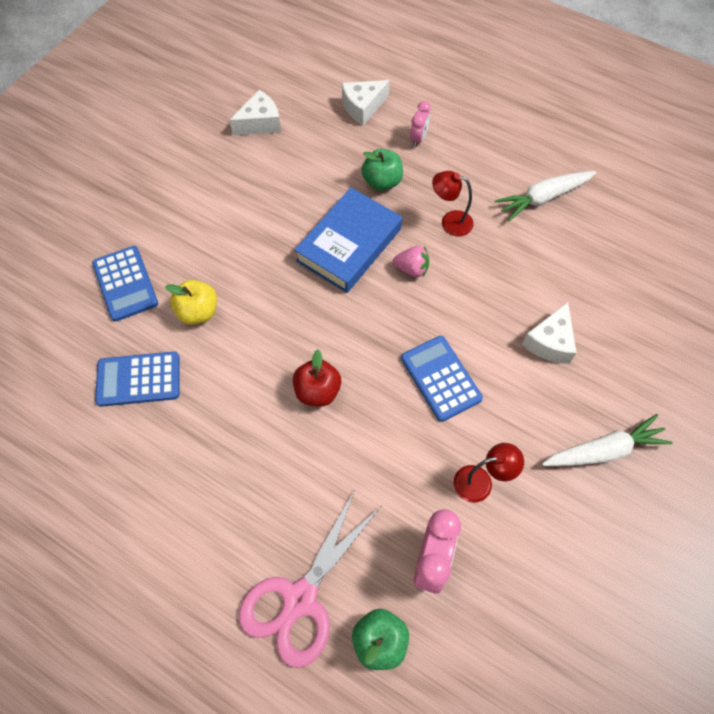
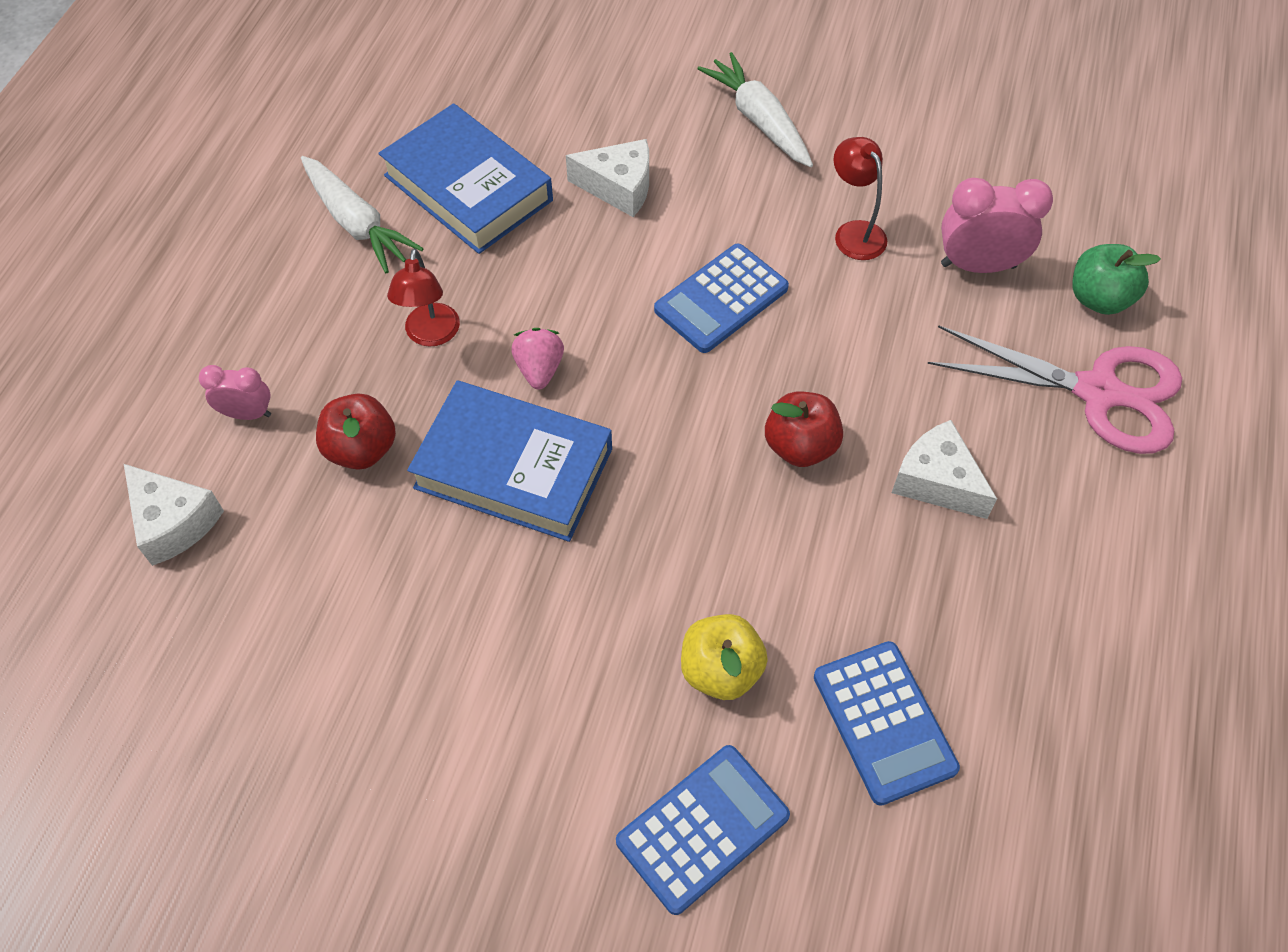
camera: 105 degrees left, 5 degrees down
(260, 123) = (237, 705): white cheese -> white cheese (936, 481)
(382, 182) = (361, 449): green apple -> red apple
(563, 257) = (468, 188): none -> blue book

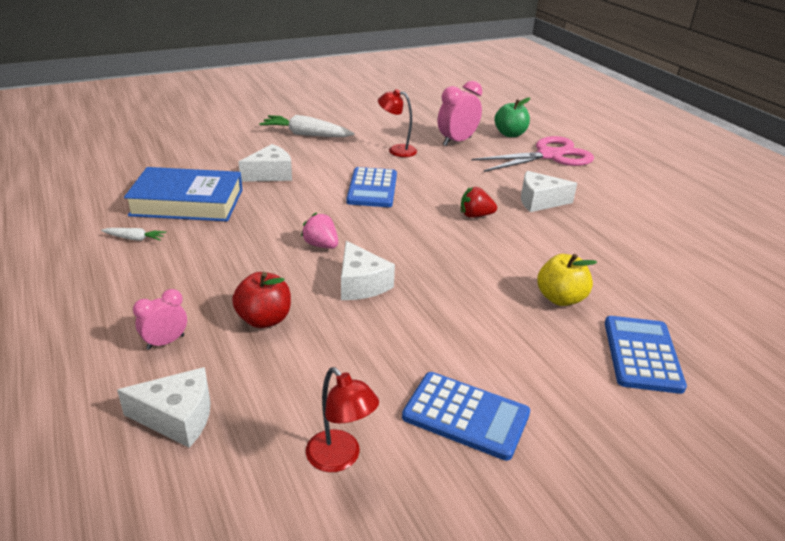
camera: 45 degrees left, 25 degrees down
(357, 223) = (134, 238): white carrot -> white carrot, size x0.50
(431, 335) = (242, 259): red lamp -> red lamp (340, 458)
(513, 468) = (361, 284): blue book -> white cheese
(800, 446) = (475, 215): red apple -> red strawberry
(884, 722) = (640, 277): blue calculator -> blue calculator (466, 415)

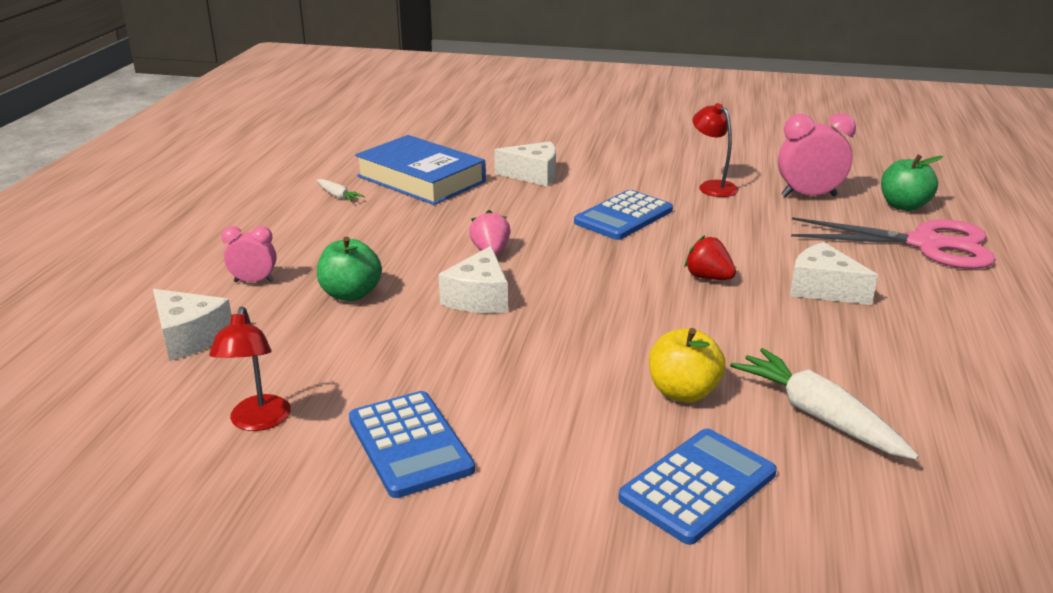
camera: 40 degrees right, 5 degrees down
(264, 319) = (351, 294): red apple -> green apple
(306, 134) = (627, 147): white carrot -> white carrot (818, 416)

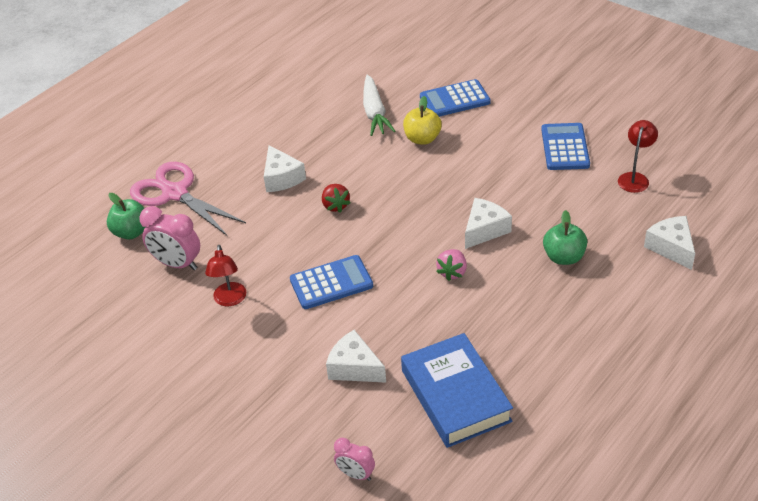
camera: 150 degrees left, 15 degrees up
(254, 281) = (627, 290): pink clock -> pink clock (356, 474)
(338, 196) = (539, 390): white carrot -> none

